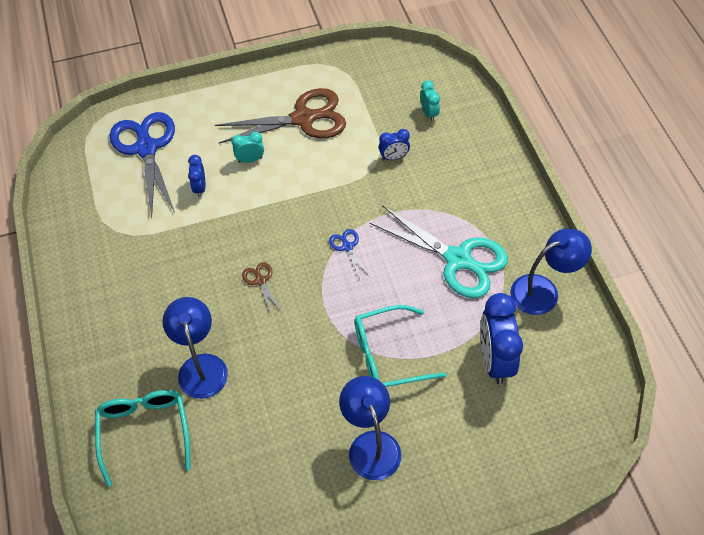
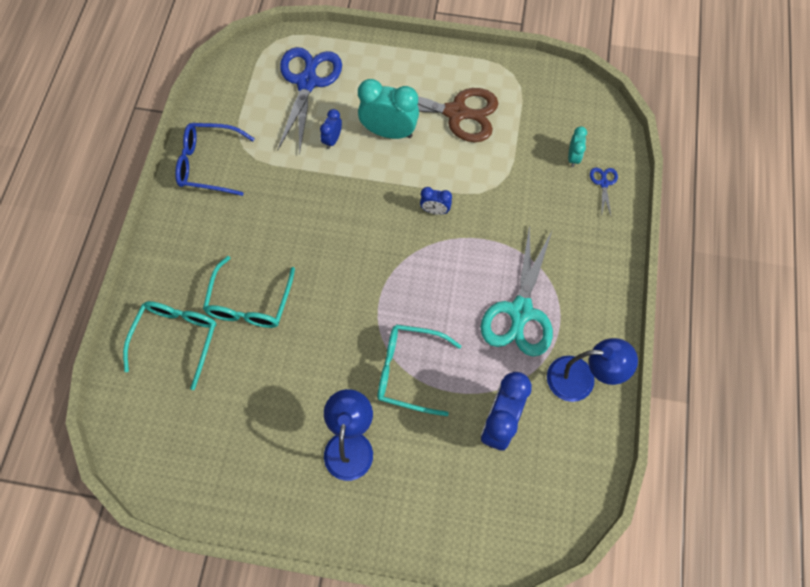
camera: 25 degrees right, 10 degrees up
(86, 259) = (207, 164): none -> blue glasses
(201, 366) = (249, 304): blue lamp -> turquoise glasses
(250, 159) = (389, 132): turquoise clock -> turquoise clock, size x1.97
(260, 280) = (338, 250): brown scissors -> none
(347, 246) = (428, 253): blue scissors -> blue scissors (603, 183)
(393, 157) = (517, 186): blue clock -> blue clock (435, 210)
(458, 260) = (520, 312): turquoise scissors -> turquoise scissors turned 45 degrees clockwise

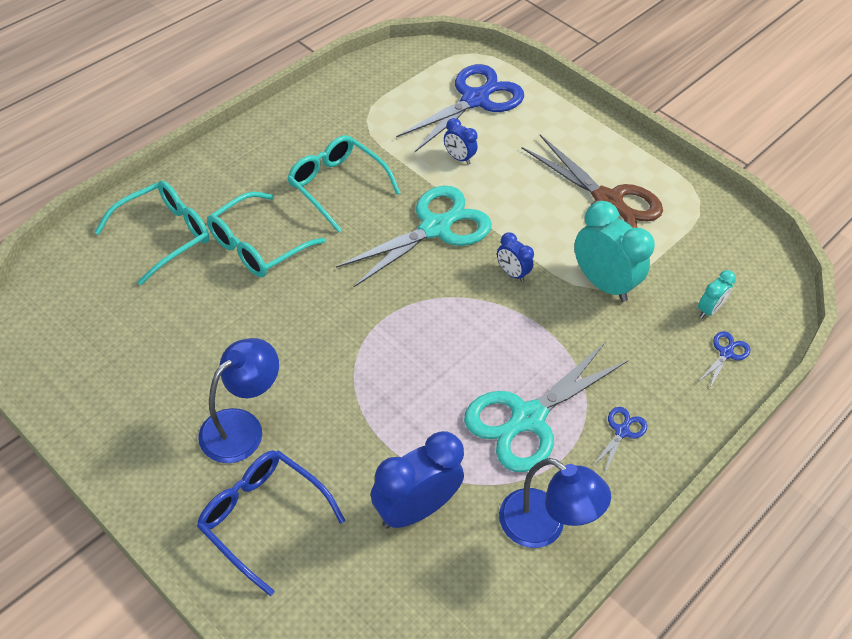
camera: 30 degrees right, 15 degrees down
(207, 164) = (322, 114): blue glasses -> blue glasses (261, 517)
(332, 140) = (458, 158): blue clock -> blue clock turned 105 degrees counterclockwise
(359, 207) = (435, 227): none -> turquoise scissors
(389, 132) = (521, 181): turquoise clock -> turquoise clock (602, 283)
(407, 371) = (358, 398): turquoise glasses -> turquoise glasses (336, 185)
(581, 281) = (622, 431): none -> blue scissors

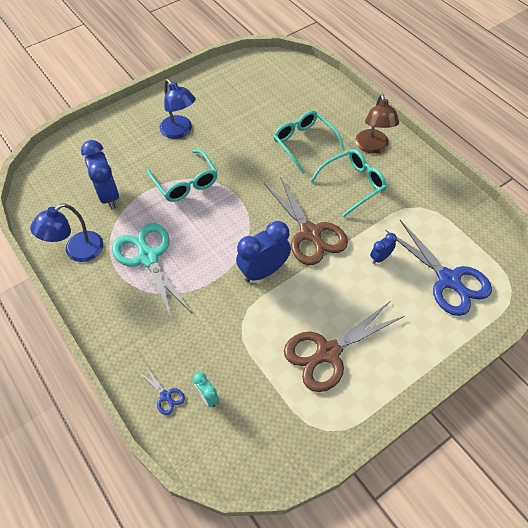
camera: 105 degrees right, 5 degrees up
(165, 234) = (317, 105): turquoise glasses -> turquoise glasses (186, 183)
(259, 166) = (372, 147): none -> brown lamp
(261, 517) = (126, 136): blue glasses -> none
(435, 227) = (310, 233): turquoise scissors -> brown scissors
(512, 273) = (263, 271): blue clock -> blue clock, size x1.97
(602, 283) = (245, 327): turquoise clock -> none
(622, 431) = (124, 307): blue scissors -> none

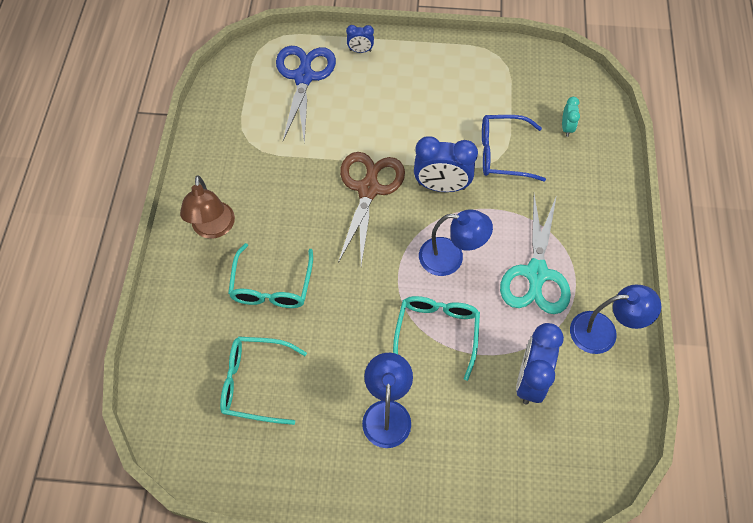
camera: 140 degrees left, 5 degrees up
(166, 396) = (598, 149): blue scissors -> none
(214, 228) = (450, 258): none -> blue lamp
(242, 330) = (501, 154): none -> blue glasses
(327, 353) = (450, 95): brown scissors -> none
(353, 184) = (278, 205): turquoise glasses -> turquoise glasses (254, 383)
(372, 147) = (213, 229): brown lamp -> brown lamp turned 135 degrees clockwise
(380, 258) = (334, 128): blue clock -> blue clock (360, 50)

